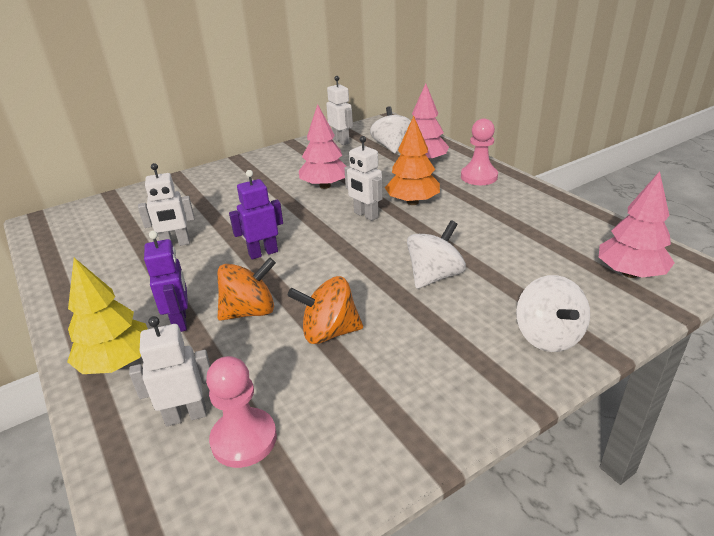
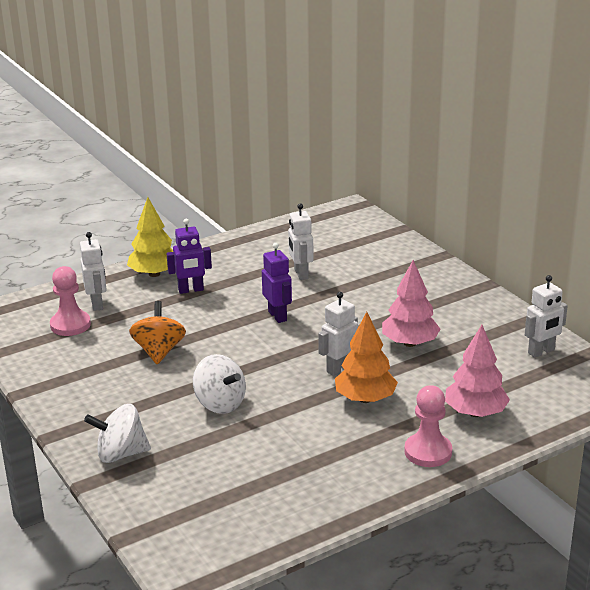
camera: 90 degrees right, 5 degrees down
(250, 311) = (195, 316): orange spinning top -> none
(391, 146) = (525, 390): white spinning top -> none
(629, 273) = (195, 523): pink tree -> none

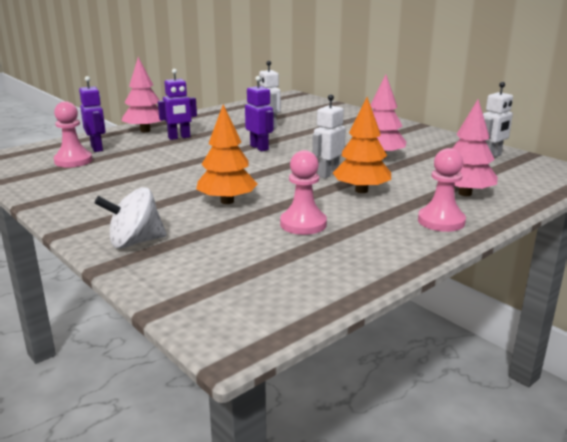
camera: 10 degrees left, 5 degrees down
(97, 304) = (97, 148): white robot -> purple robot
(154, 274) = (145, 130): yellow tree -> pink tree
(159, 351) = (159, 172): orange spinning top -> none
(220, 404) = (227, 201): white spinning top -> orange tree
(287, 444) = (303, 224): none -> pink pawn

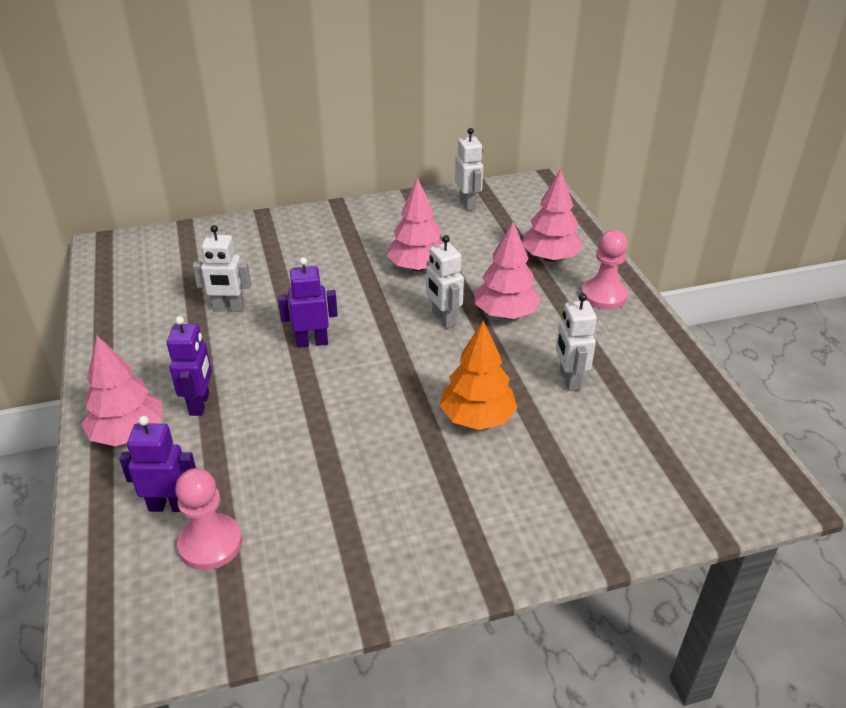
camera: 65 degrees left, 15 degrees up
(135, 242) = (556, 522): white spinning top -> none
(303, 224) = (569, 380): pink pawn -> white robot
(361, 190) = (505, 314): orange tree -> pink tree

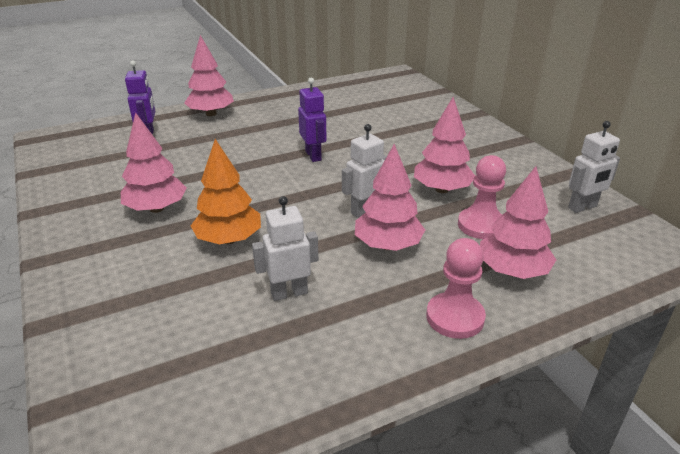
camera: 80 degrees right, 5 degrees down
(200, 404) = (239, 128): purple robot -> none
(210, 544) = (114, 152): pink pawn -> pink pawn (481, 225)
(229, 308) = (344, 121): white robot -> none
(397, 482) = (156, 208): none -> pink tree

